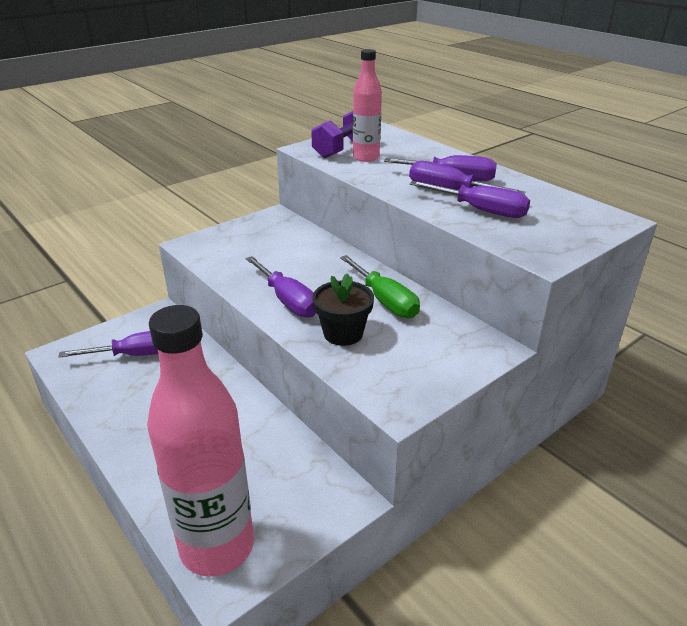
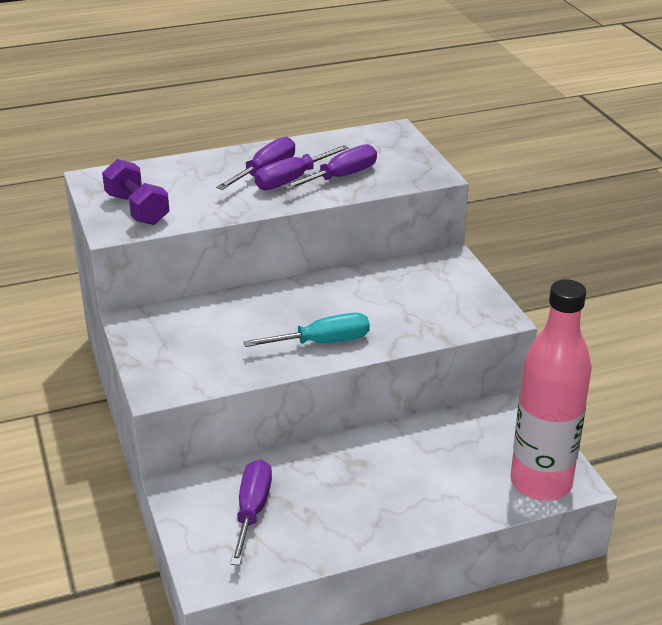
camera: 70 degrees left, 0 degrees up
(287, 300) = (323, 342): purple screwdriver -> turquoise screwdriver
(343, 333) = (394, 322): black flower pot -> none
(366, 157) = (174, 202): pink bottle -> none
(385, 301) = (356, 290): green screwdriver -> none

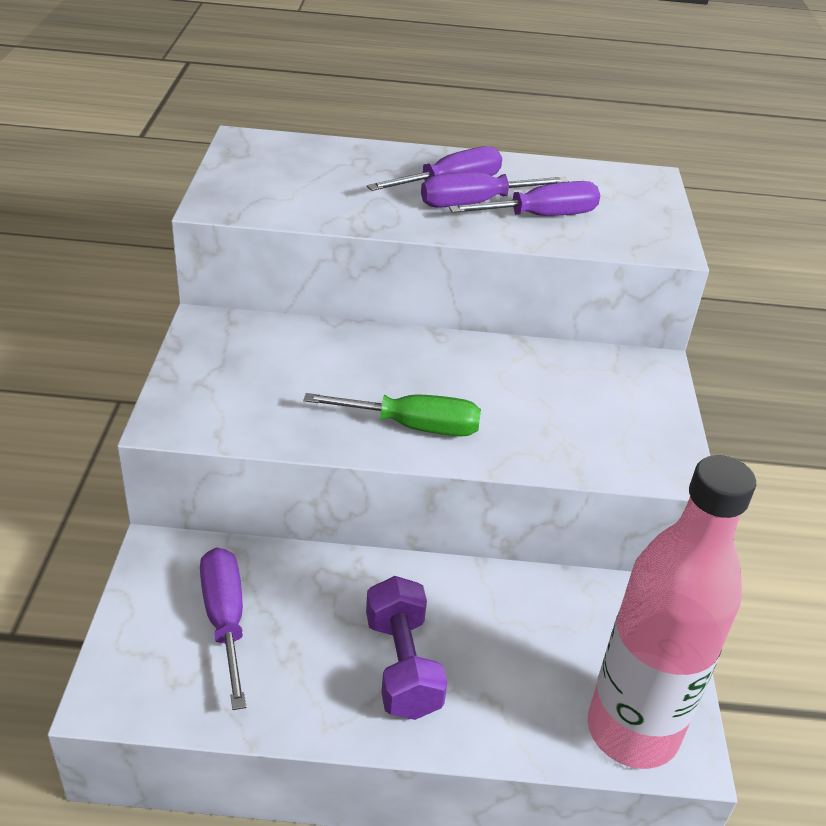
camera: 20 degrees right, 5 degrees up
(137, 209) = (263, 188): purple dumbbell -> purple dumbbell (402, 666)
(252, 510) = (225, 620): purple screwdriver -> purple screwdriver turned 45 degrees counterclockwise
(323, 342) = (414, 427): turquoise screwdriver -> green screwdriver

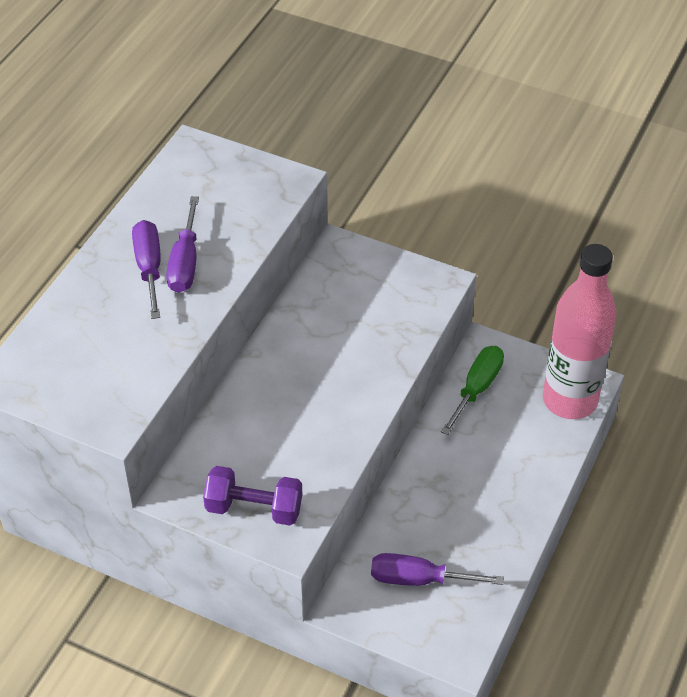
camera: 65 degrees left, 10 degrees up
(402, 666) = (489, 493): purple dumbbell -> purple dumbbell (254, 508)
(414, 427) = (350, 401): green screwdriver -> green screwdriver (477, 388)
(541, 216) = (221, 231): purple screwdriver -> none

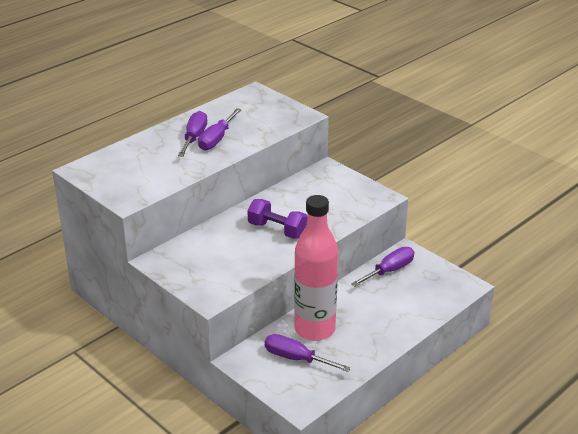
camera: 20 degrees right, 15 degrees down
(254, 508) = (199, 278): purple dumbbell -> purple dumbbell (277, 230)
(477, 388) = (389, 271): green screwdriver -> purple screwdriver
(569, 400) = (449, 290): pink bottle -> pink bottle (314, 329)

